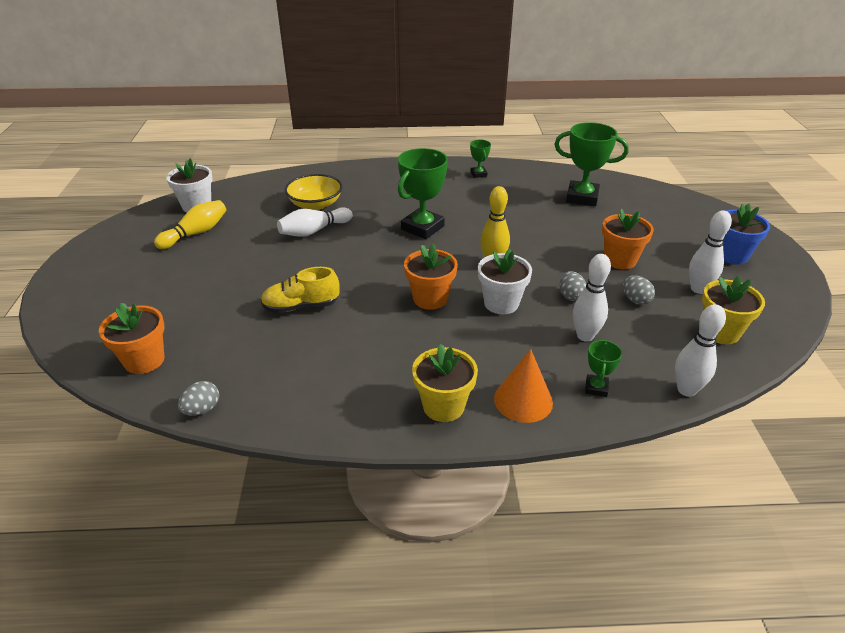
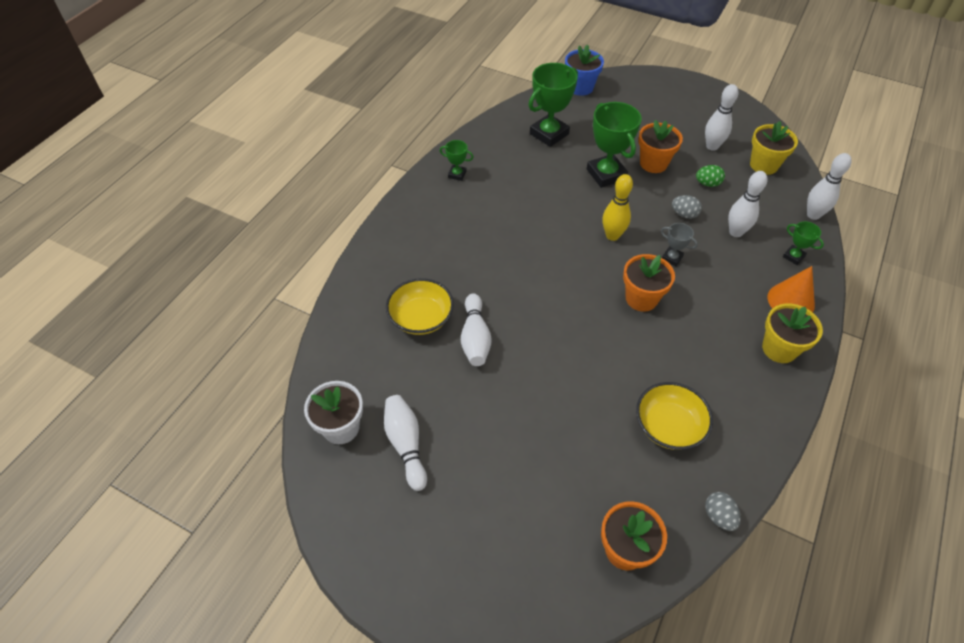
camera: 60 degrees left, 15 degrees up
(196, 233) = (406, 445): yellow bowling pin -> white bowling pin
(289, 353) = (668, 426): none -> yellow bowl
(301, 306) = (603, 394): yellow shoe -> none
(422, 228) = (526, 255): green trophy -> green trophy (606, 174)
(501, 303) = (672, 258): white flower pot -> grey trophy
(635, 300) = (707, 183): grey egg -> green egg
(731, 255) = (681, 107): blue flower pot -> blue flower pot (580, 87)

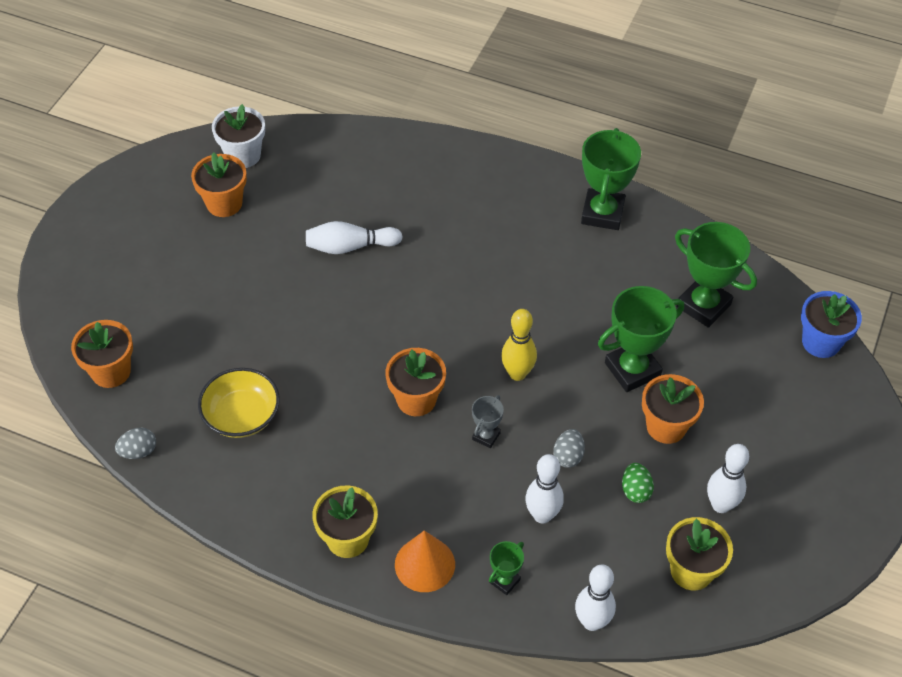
camera: 85 degrees right, 0 degrees up
(406, 445) = (224, 203): white bowling pin -> orange flower pot
(421, 318) = (374, 200): yellow bowl -> none
(457, 174) = (602, 213): green trophy -> green trophy, size x2.02

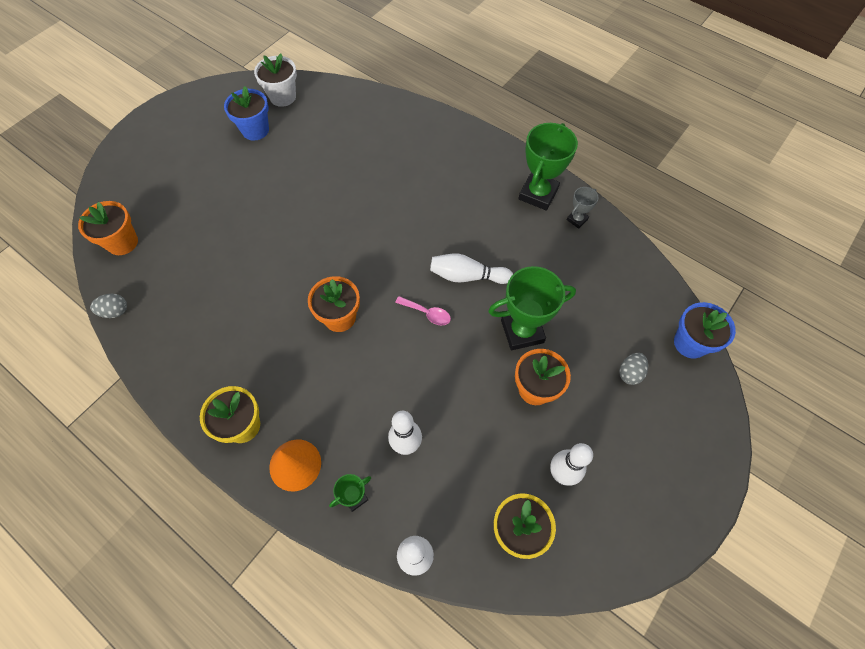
camera: 15 degrees right, 10 degrees up
(224, 203) = (255, 130): orange flower pot -> blue flower pot
(242, 415) = (202, 300): yellow bowl -> none
(350, 247) = (334, 181): white bowling pin -> white bowling pin (467, 276)
(486, 436) = (384, 362): grey trophy -> grey trophy (577, 219)
(517, 373) = (427, 313): yellow bowling pin -> pink spoon
(568, 456) = (445, 396): grey egg -> grey egg (630, 373)
(635, 490) = (491, 441): green egg -> none
(703, 305) = (598, 288): green trophy -> none

